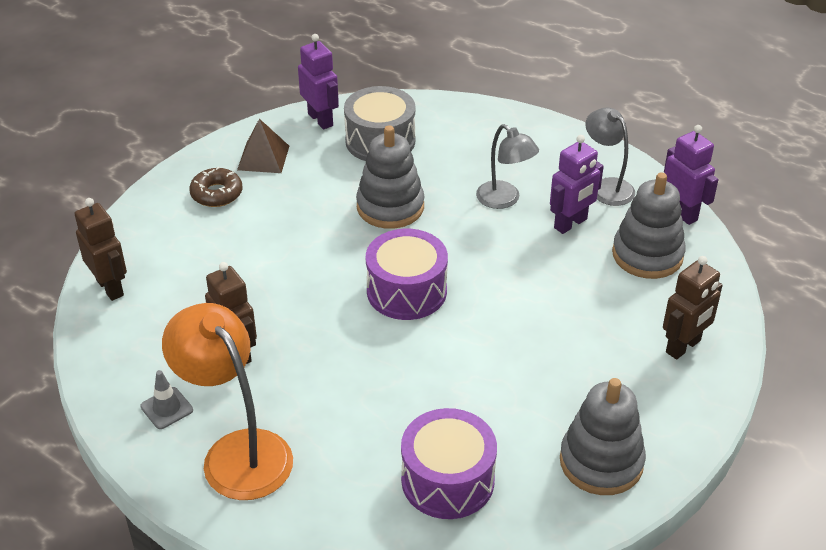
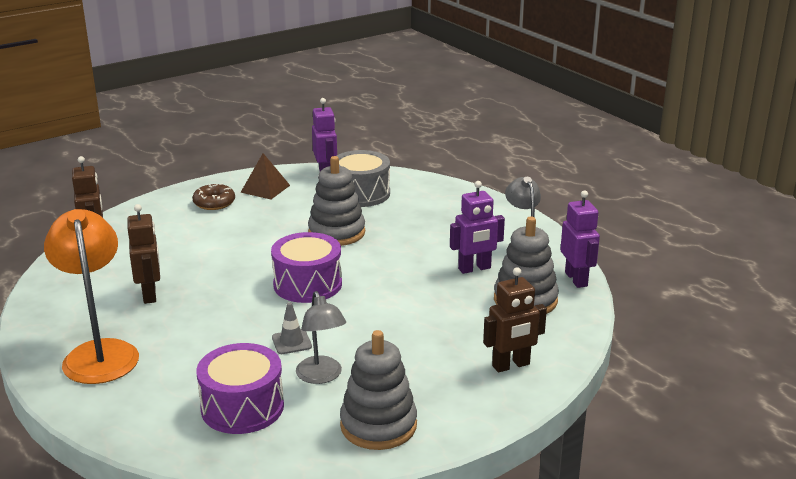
camera: 20 degrees right, 15 degrees down
(167, 408) = (72, 316): grey traffic cone -> grey traffic cone (291, 342)
(504, 200) = (431, 244): grey lamp -> grey lamp (321, 376)

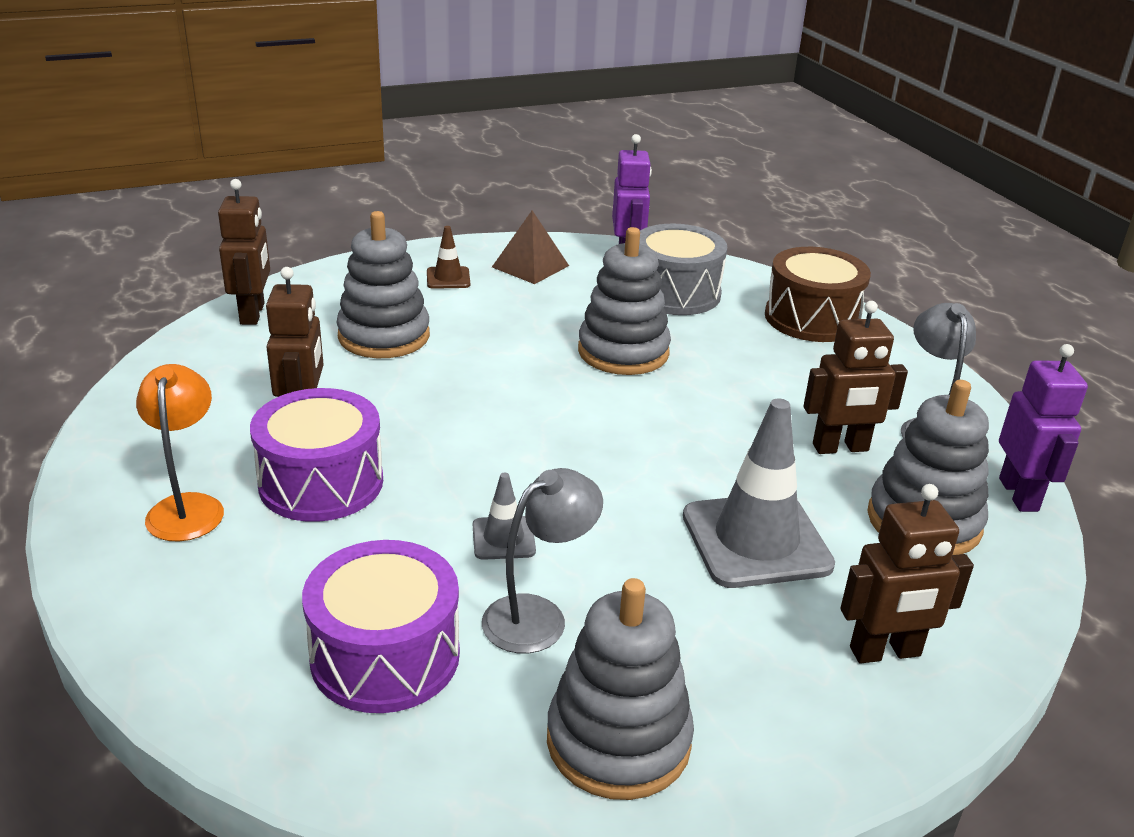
camera: 10 degrees right, 5 degrees up
(99, 353) = (187, 507): orange lamp -> orange lamp, size x0.61
(184, 243) = (384, 336): none -> grey stacking toy
(214, 203) = (448, 278): brown donut -> brown traffic cone
(307, 284) = (556, 435): purple drum -> purple drum (321, 483)
(321, 376) = (538, 616): grey lamp -> grey lamp turned 120 degrees counterclockwise
(434, 323) = (756, 540): none -> grey traffic cone
(448, 198) = (812, 318): none -> brown drum
(474, 269) = (840, 448): purple robot -> brown robot

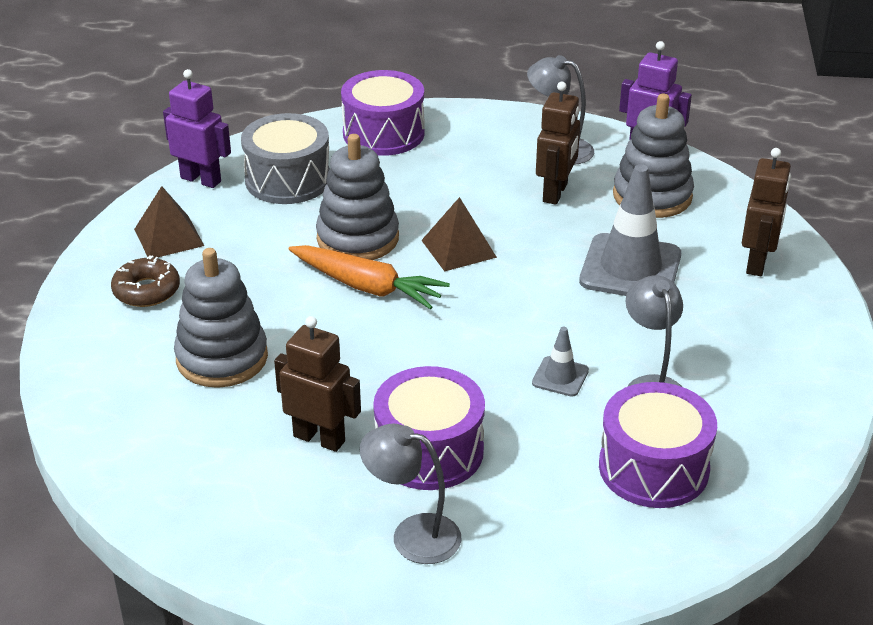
camera: 60 degrees left, 5 degrees up
(187, 507) = (412, 535): orange lamp -> grey lamp
(253, 314) = (105, 430): brown robot -> none
(448, 278) = (146, 290): brown traffic cone -> brown donut
(551, 378) = (367, 287): none -> orange carrot
(618, 741) = (778, 391): grey stacking toy -> none
(667, 412) = (458, 248): none -> brown pyramid
(812, 318) = (383, 133): brown drum -> purple drum

